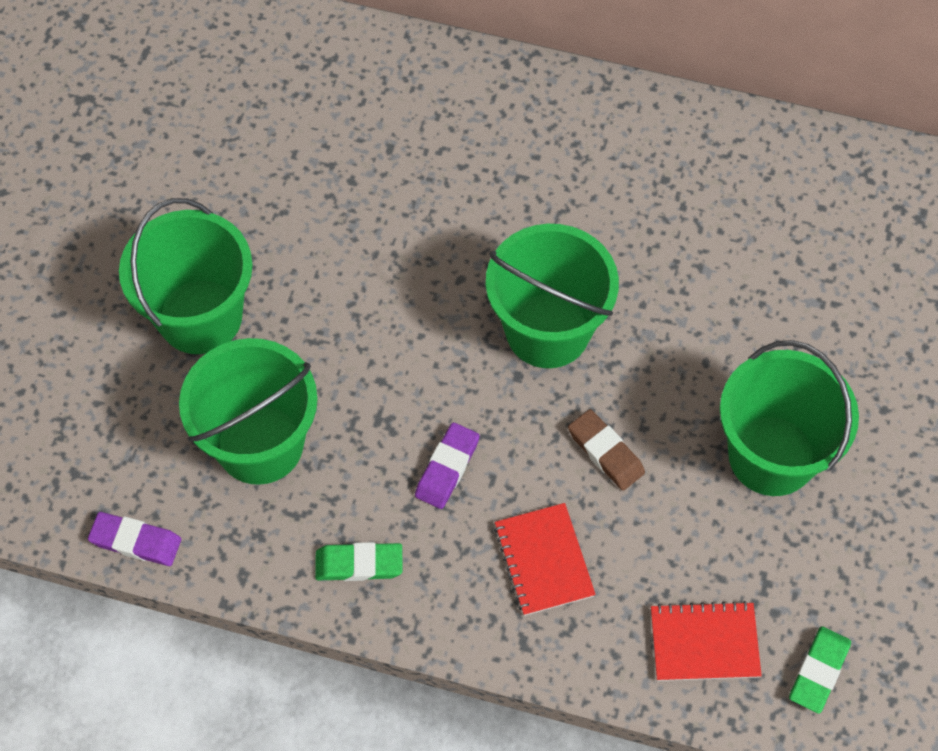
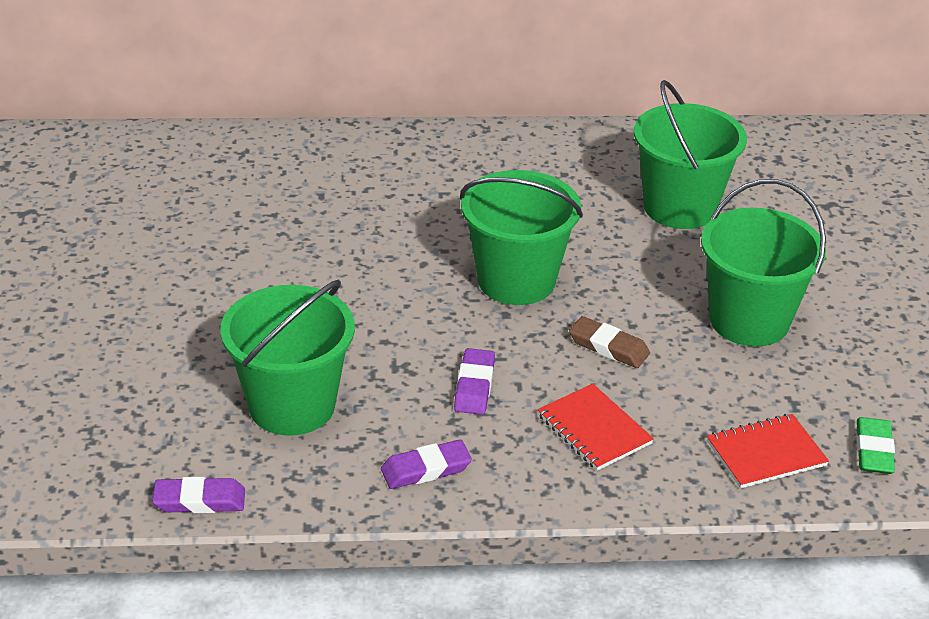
camera: 20 degrees left, 25 degrees down
(200, 316) = (196, 331): green bucket -> green bucket (679, 207)
(359, 564) = (426, 469): green eraser -> purple eraser

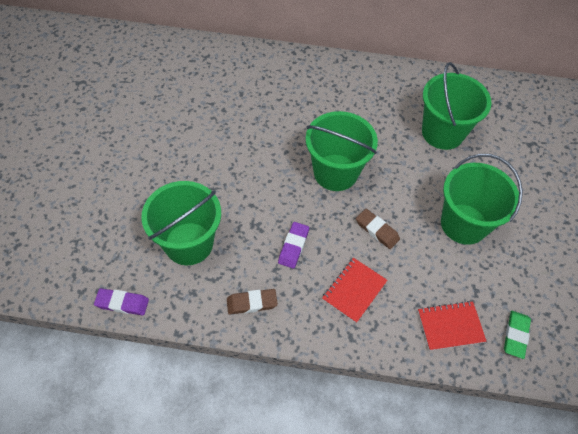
camera: 10 degrees right, 20 degrees up
(426, 469) = (252, 303): purple eraser -> brown eraser
(594, 429) = (354, 290): red notebook -> red notebook turned 60 degrees clockwise

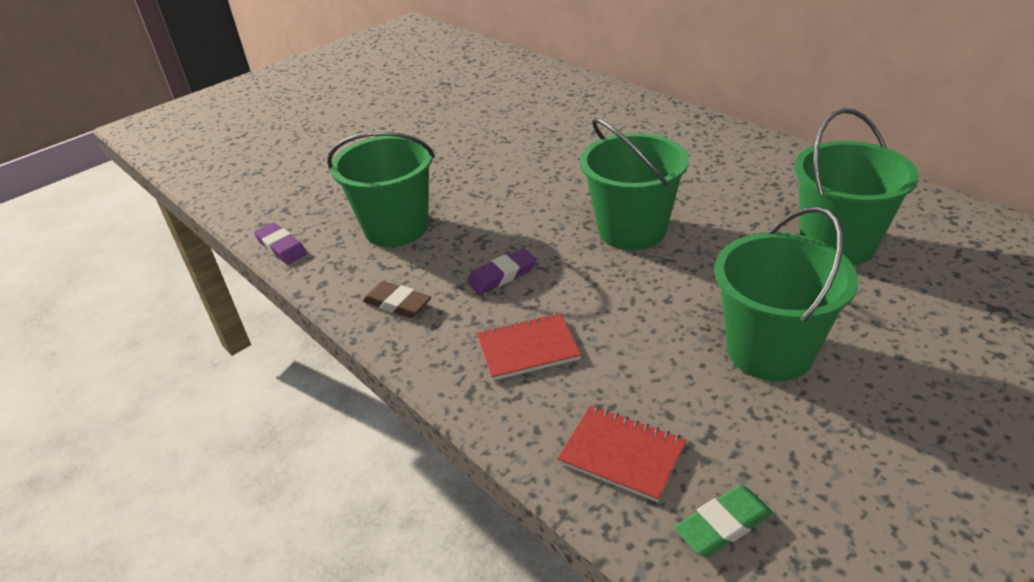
camera: 45 degrees right, 20 degrees down
(377, 230) = (626, 304): brown eraser -> none

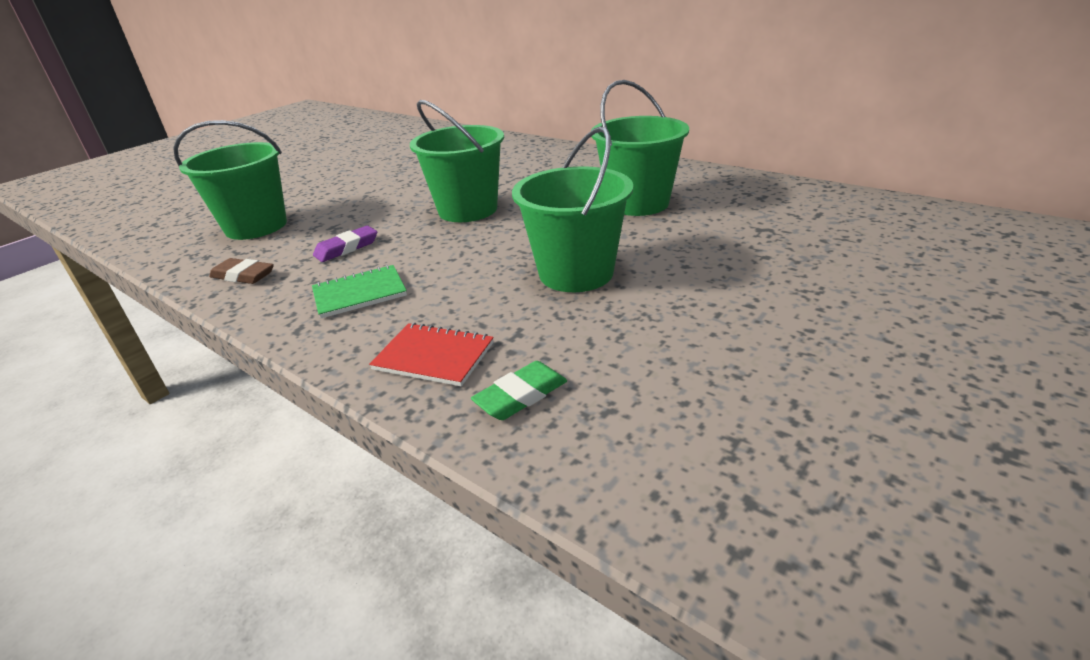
camera: 10 degrees left, 5 degrees down
(281, 247) = (141, 248): purple eraser -> none
(527, 348) = (359, 293): red notebook -> green notebook

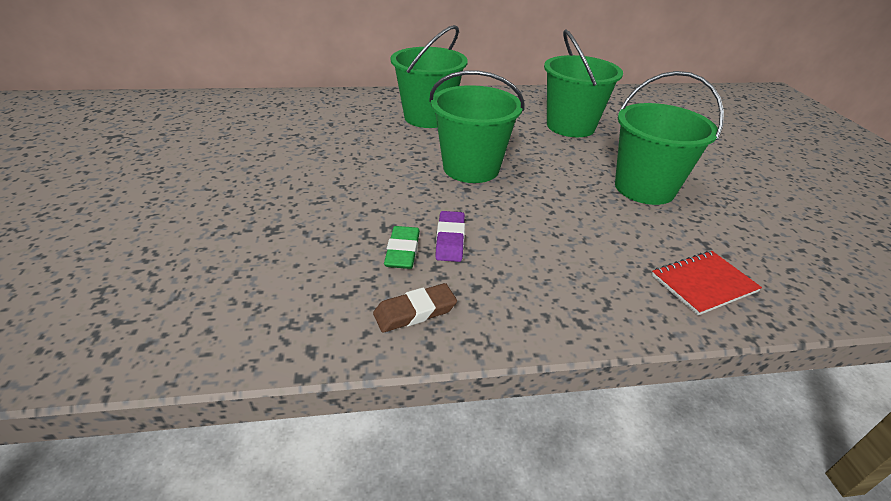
camera: 50 degrees left, 5 degrees up
(256, 226) = (295, 261): green bucket -> green bucket (428, 117)
(359, 293) = (555, 270): green notebook -> none
(521, 395) = (787, 277): green eraser -> green eraser (402, 251)

